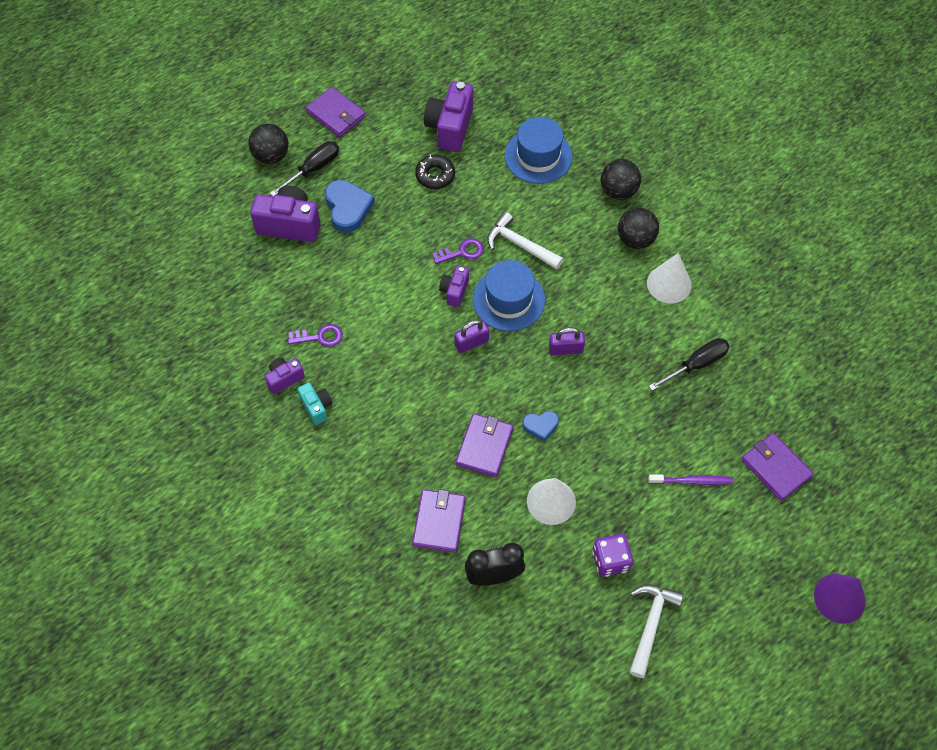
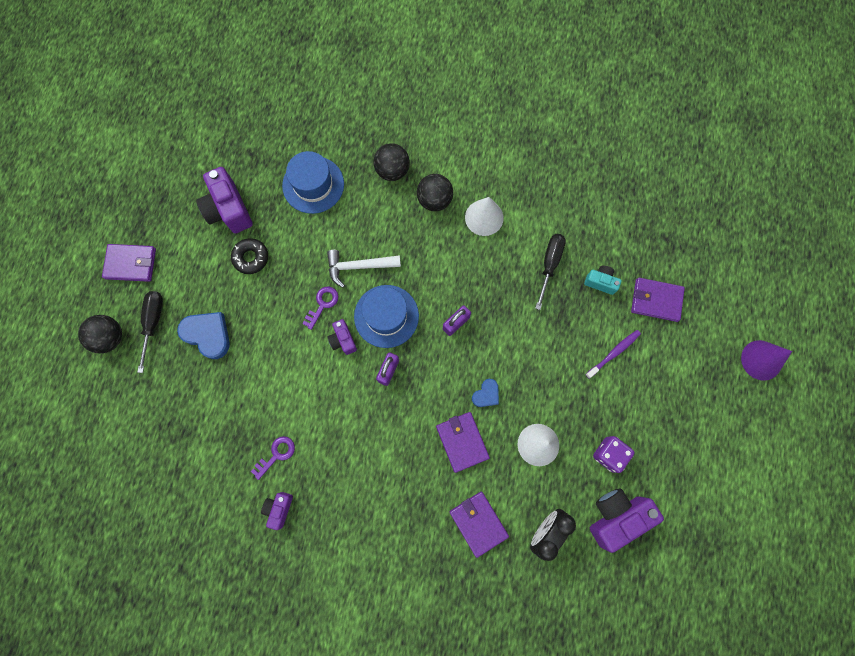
camera: 40 degrees left, 15 degrees up
(290, 225) = (175, 383): purple camera -> purple camera (616, 516)
(317, 407) = (321, 510): turquoise camera -> turquoise camera (600, 282)
(651, 624) = (668, 477): white hammer -> none

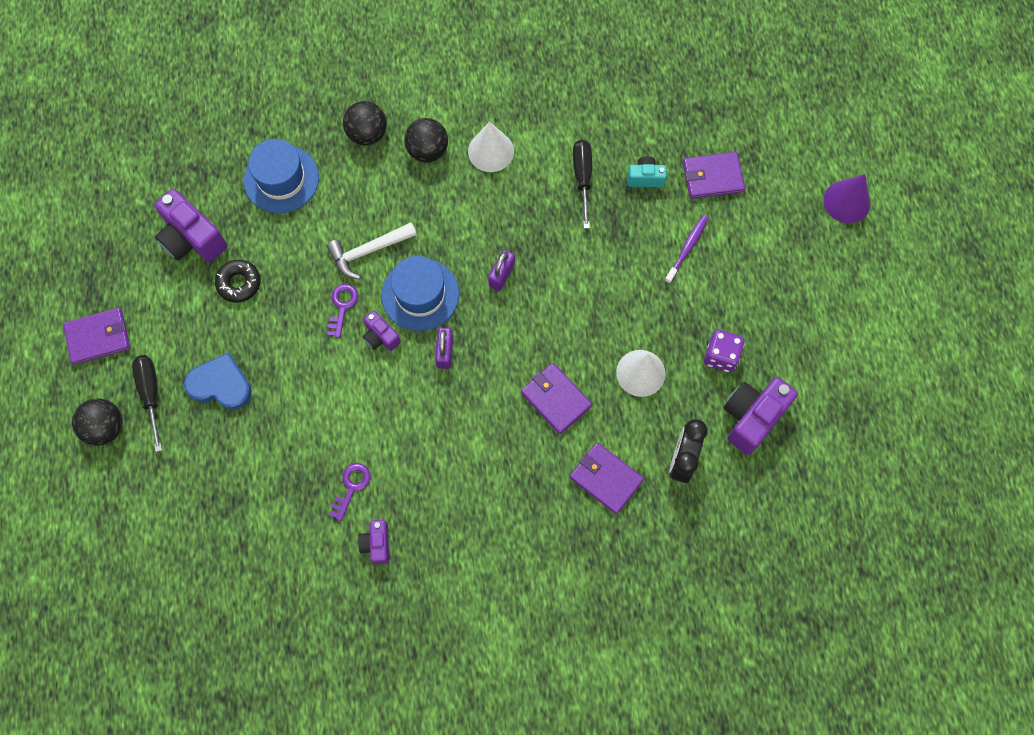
camera: 20 degrees left, 5 degrees down
(486, 394) = (564, 340): blue heart -> none

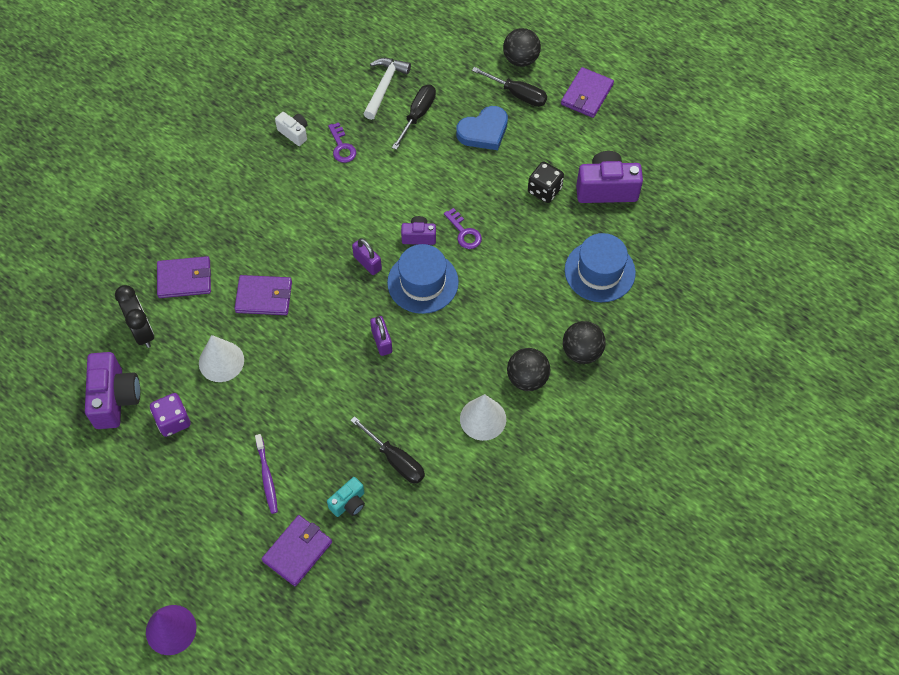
camera: 135 degrees right, 10 degrees down
(239, 283) = (544, 190): black donut -> black dice
(254, 456) = (418, 115): none -> black screwdriver
(368, 251) = (488, 278): white hammer -> white hammer (384, 86)
(377, 544) = (294, 133): purple camera -> white camera

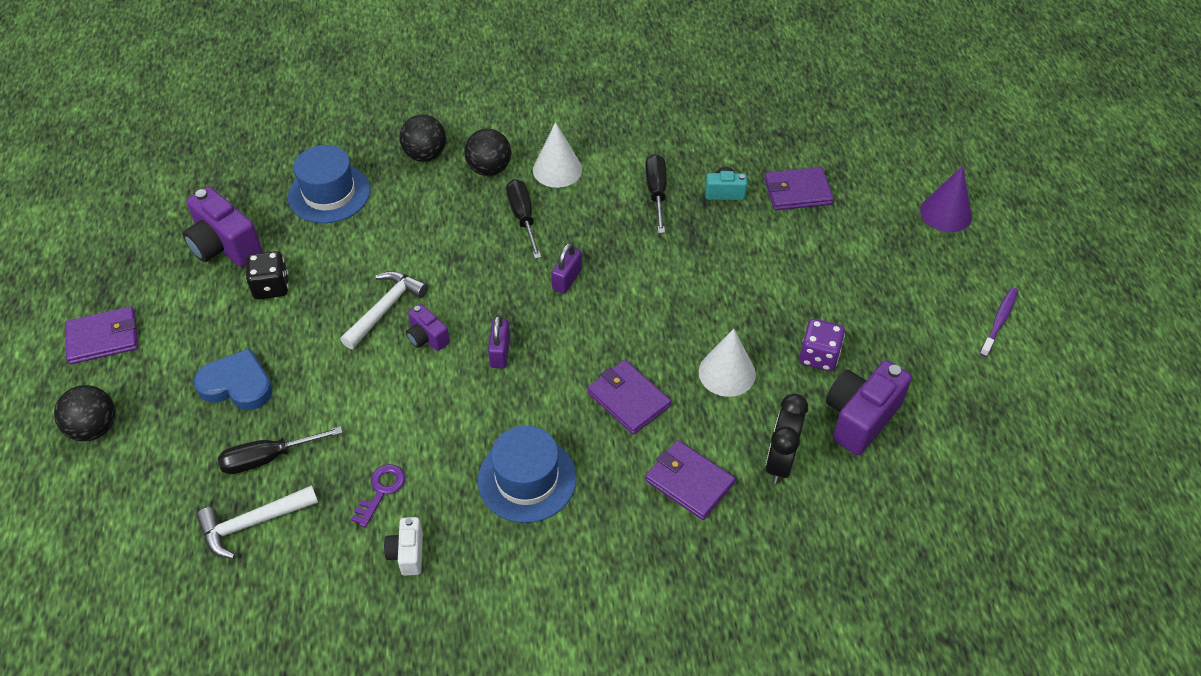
camera: 135 degrees left, 10 degrees down
(267, 477) = (773, 255): purple toothbrush -> purple toothbrush (999, 321)
(423, 282) = (474, 297): blue hat -> blue hat (527, 479)
(464, 232) = (385, 309): purple key -> white hammer
(518, 94) = (154, 393): black screwdriver -> black screwdriver (523, 217)

